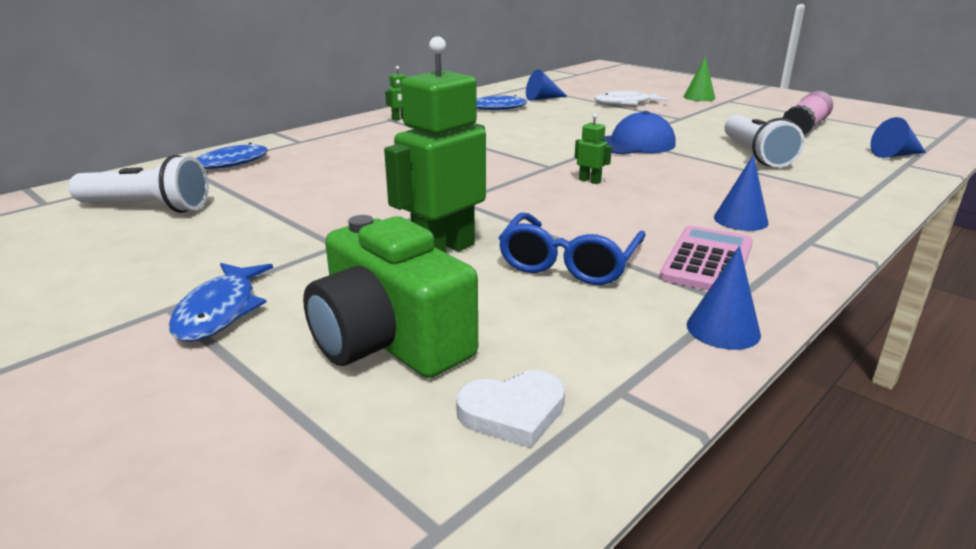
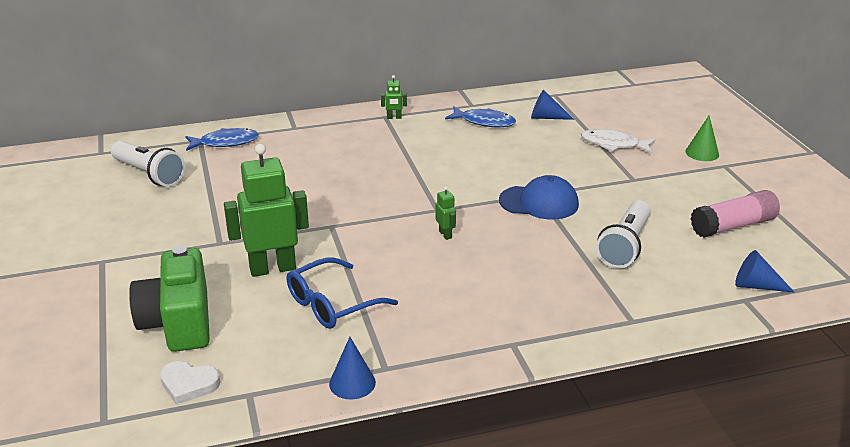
camera: 30 degrees right, 5 degrees up
(220, 311) = (121, 272): blue fish -> none
(707, 261) = (418, 334): pink calculator -> none
(740, 220) = (497, 308): blue cone -> none

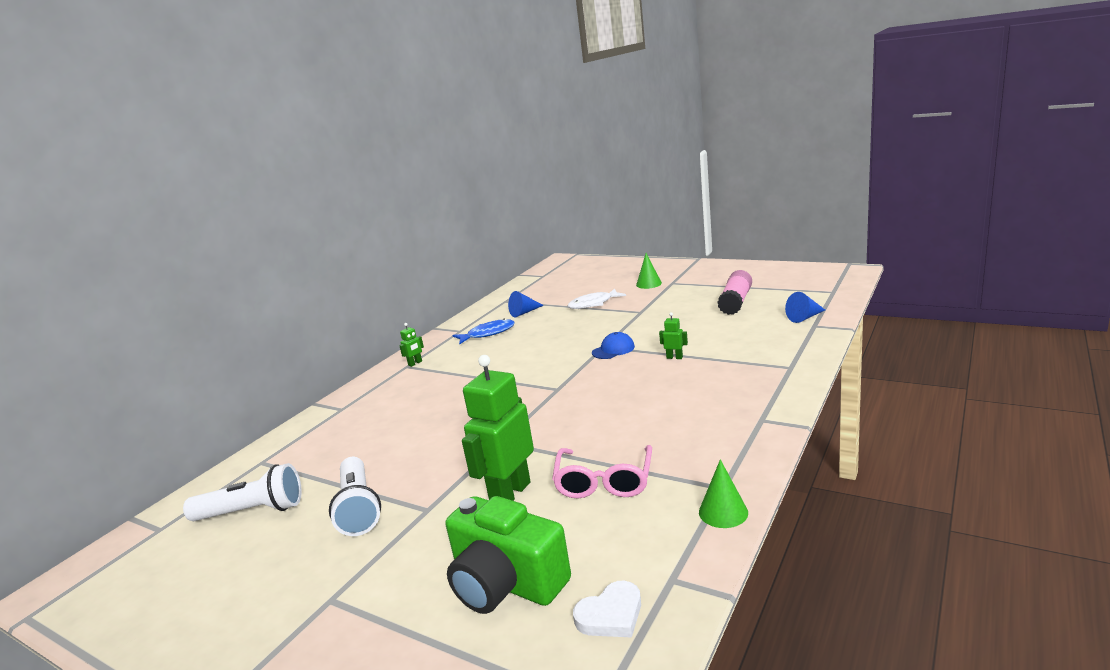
camera: 40 degrees left, 10 degrees down
(225, 142) = (293, 450): blue fish -> none
(332, 304) = (604, 482): blue glasses -> pink glasses
(352, 383) = (723, 512): blue cone -> green cone
(445, 234) = (592, 397): green robot -> green robot (674, 357)
(539, 202) = (613, 349): blue cap -> blue cap, size x0.66
(625, 246) = (707, 340): white flashlight -> white flashlight (359, 508)

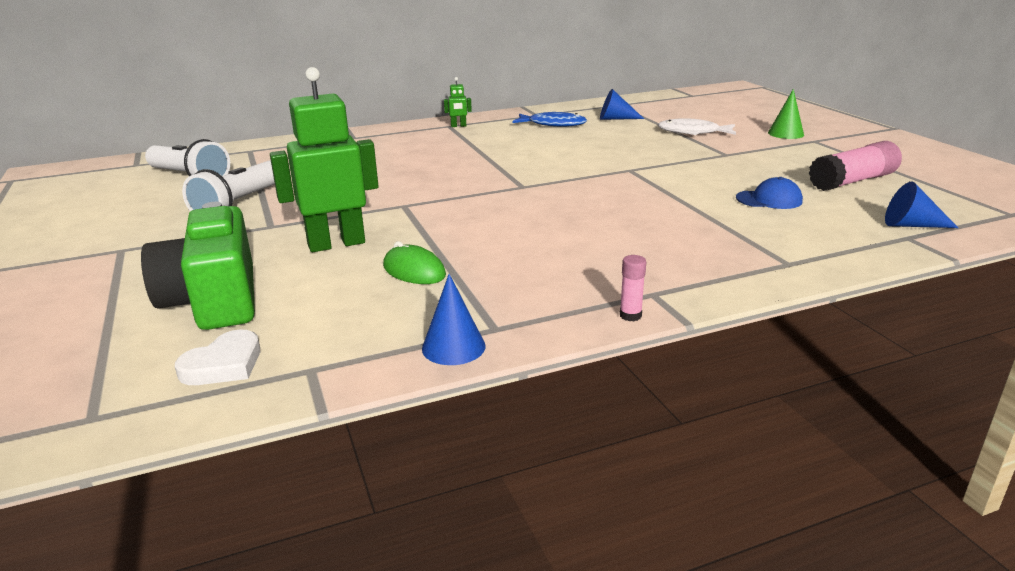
camera: 35 degrees right, 5 degrees up
(604, 482) = (414, 271): pink glasses -> green mouse
(611, 615) = (224, 364): white heart -> white heart turned 60 degrees counterclockwise
(613, 349) = (633, 175): blue cap -> blue cap (769, 200)
(674, 357) = (678, 204): green robot -> none
(723, 512) = (453, 347): green cone -> blue cone
(774, 438) = (630, 315): none -> pink glue stick

